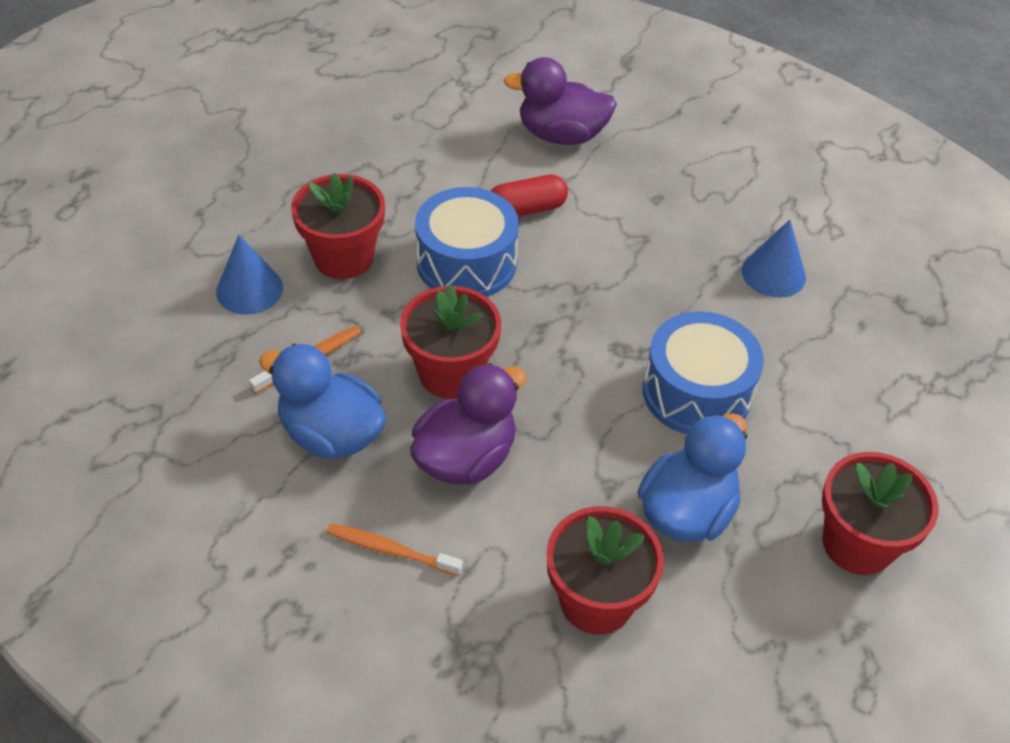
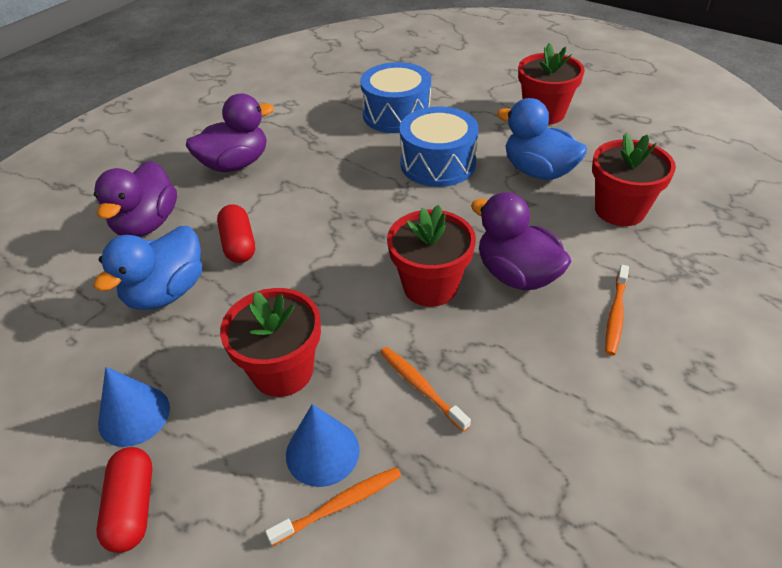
camera: 85 degrees left, 5 degrees down
(196, 302) = (340, 505): none -> orange toothbrush
(222, 182) = (133, 507): none -> red capsule
(331, 434) = (508, 362): blue duck -> blue duck (166, 292)
(466, 262) = (300, 280): blue drum -> blue drum (396, 114)
(678, 191) = (235, 164): none -> purple duck
(773, 273) = (328, 128): blue cone -> blue cone (134, 415)

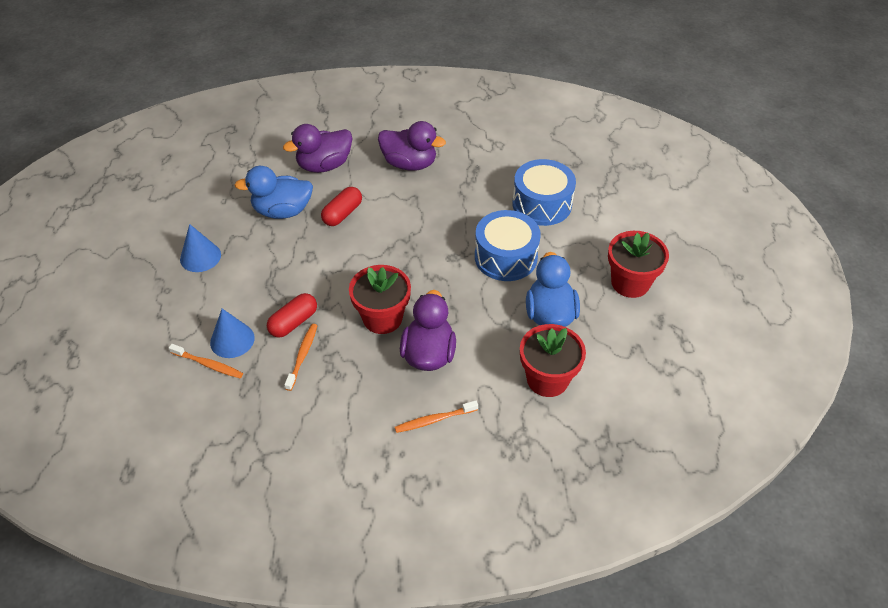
camera: 50 degrees right, 5 degrees up
(133, 507) = (155, 292): red capsule -> red capsule (293, 322)
(282, 371) = (268, 293): red flower pot -> none

